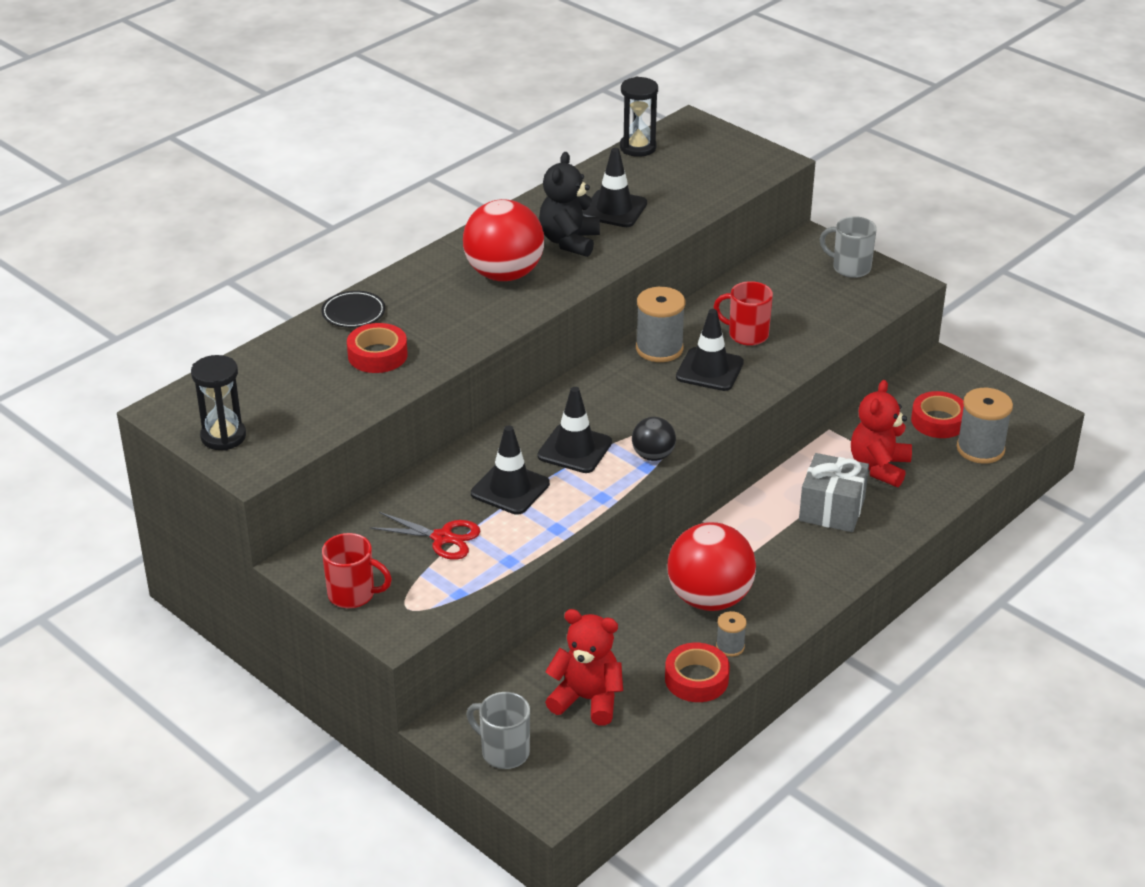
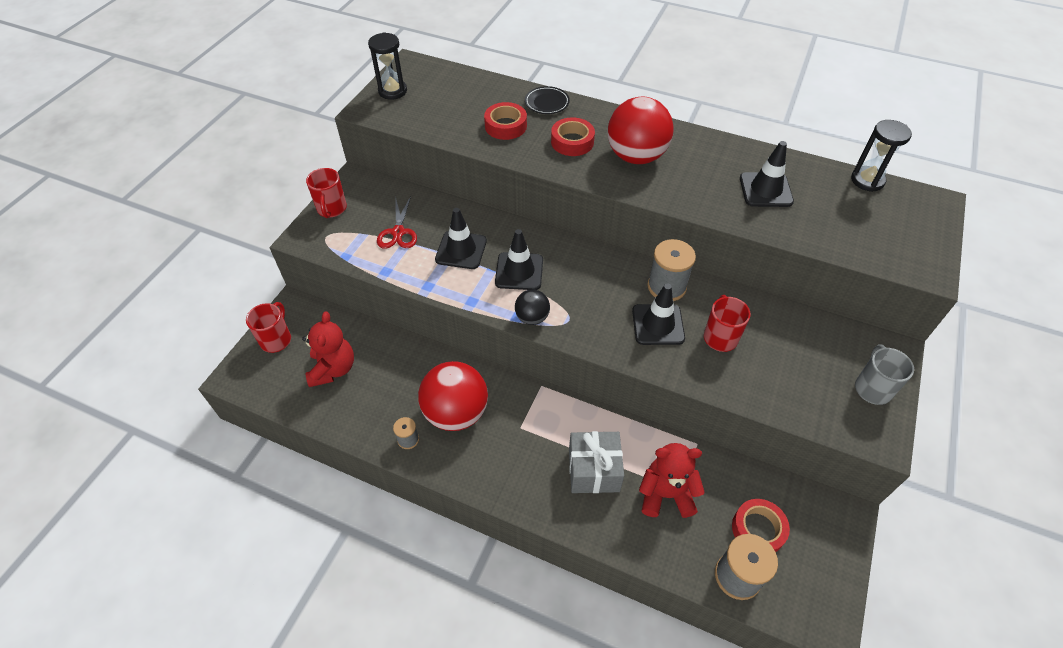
camera: 70 degrees right, 15 degrees up
(503, 752) = (276, 339): grey mug -> red mug
(569, 241) = (702, 178): black teddy bear -> none
(696, 679) = (368, 427): red tape -> red tape (572, 142)

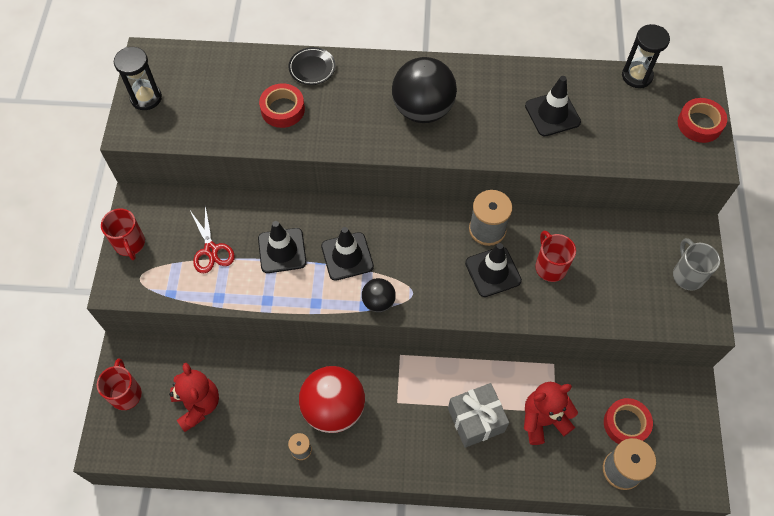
camera: 20 degrees left, 10 degrees up
(572, 142) = (356, 110): red tape -> red tape (699, 124)
(636, 156) = (423, 109): red ball -> black ball

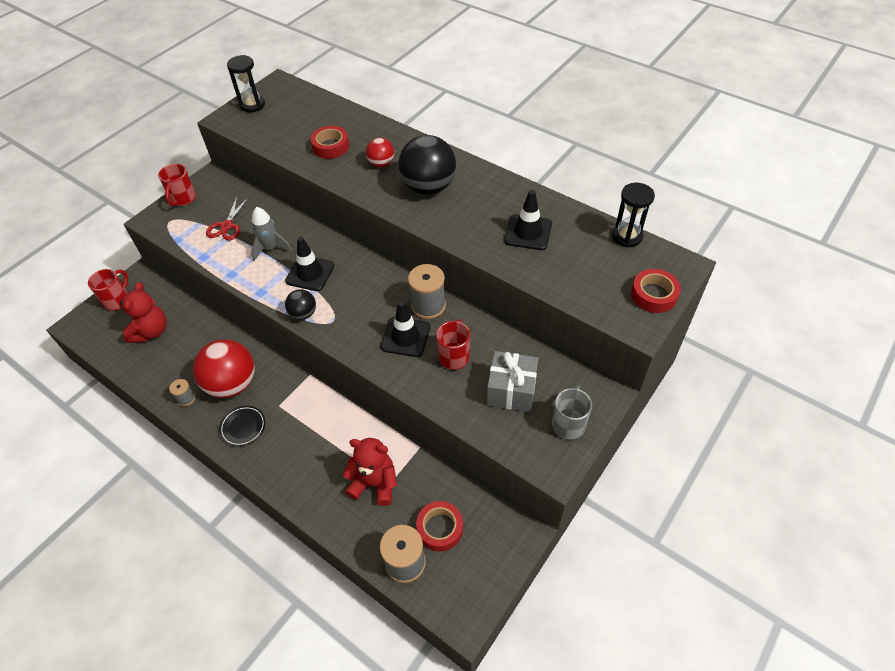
camera: 35 degrees right, 10 degrees down
(282, 250) = (270, 248): black traffic cone -> grey rocket
(312, 68) = (375, 130): black plate -> black plate (243, 427)
(353, 105) = (381, 163): none -> red ball
(476, 420) = (323, 452): grey gift -> grey gift (511, 390)

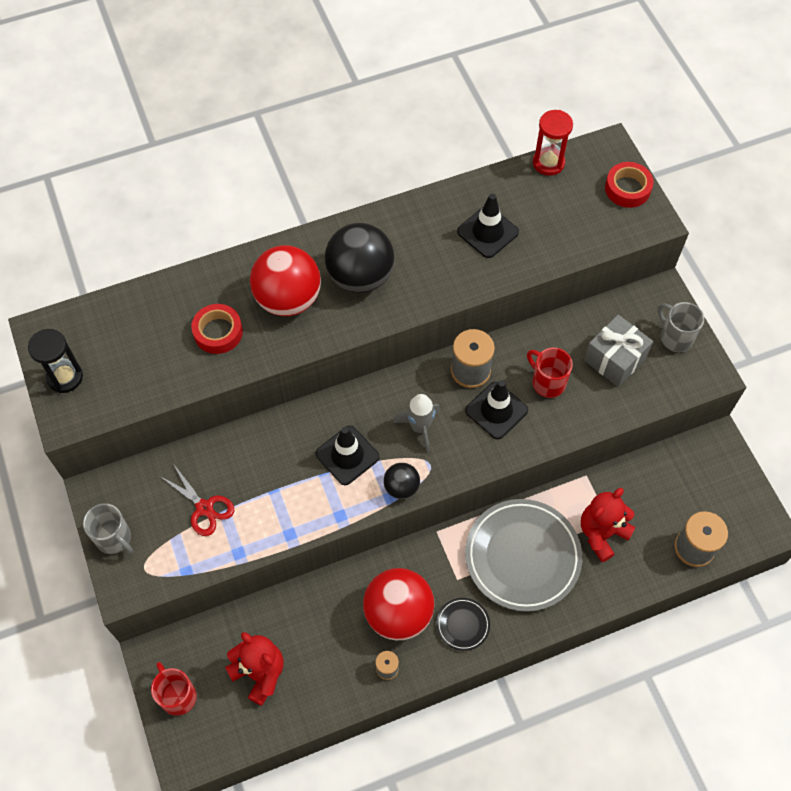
camera: 60 degrees left, 10 degrees up
(183, 199) = (114, 538): red mug -> grey mug
(270, 248) = (278, 477): grey rocket -> grey rocket (420, 428)
(321, 438) = (522, 557): none -> grey plate
(381, 163) = (288, 299): red ball -> red ball, size x1.94
(440, 528) = (678, 503): red tape -> none
(627, 236) = (548, 163): black hourglass -> red hourglass

